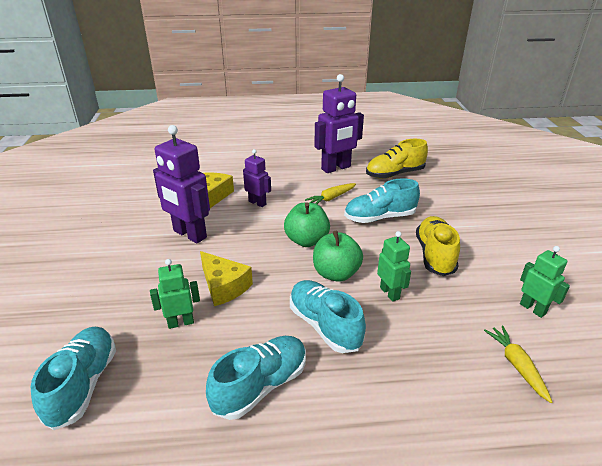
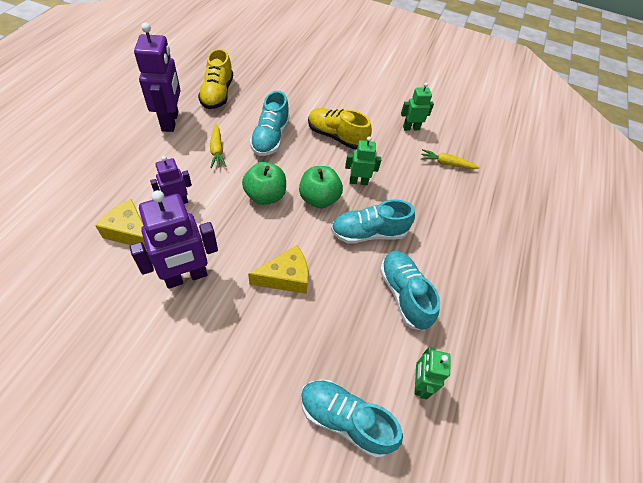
camera: 70 degrees left, 20 degrees up
(181, 322) = (312, 324): green robot -> green robot (419, 383)

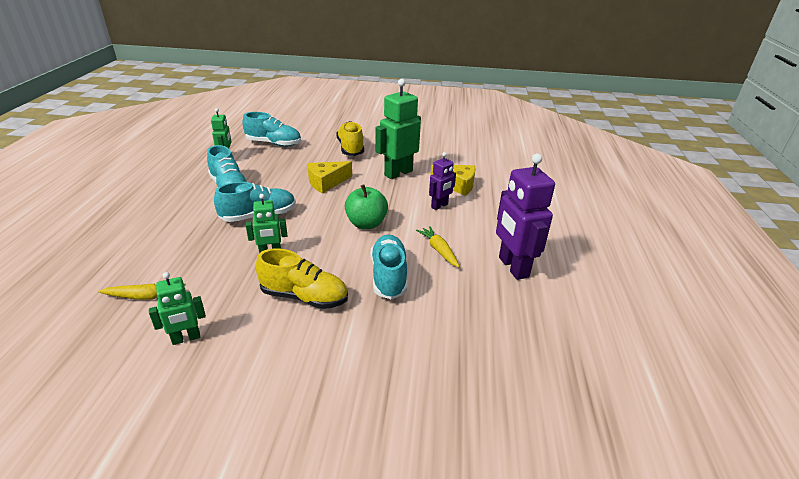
camera: 170 degrees right, 20 degrees down
(186, 277) = (398, 173): purple robot -> green robot
(217, 94) = (493, 317): yellow shoe -> yellow shoe (350, 148)
(319, 199) = (312, 231): green apple -> none

